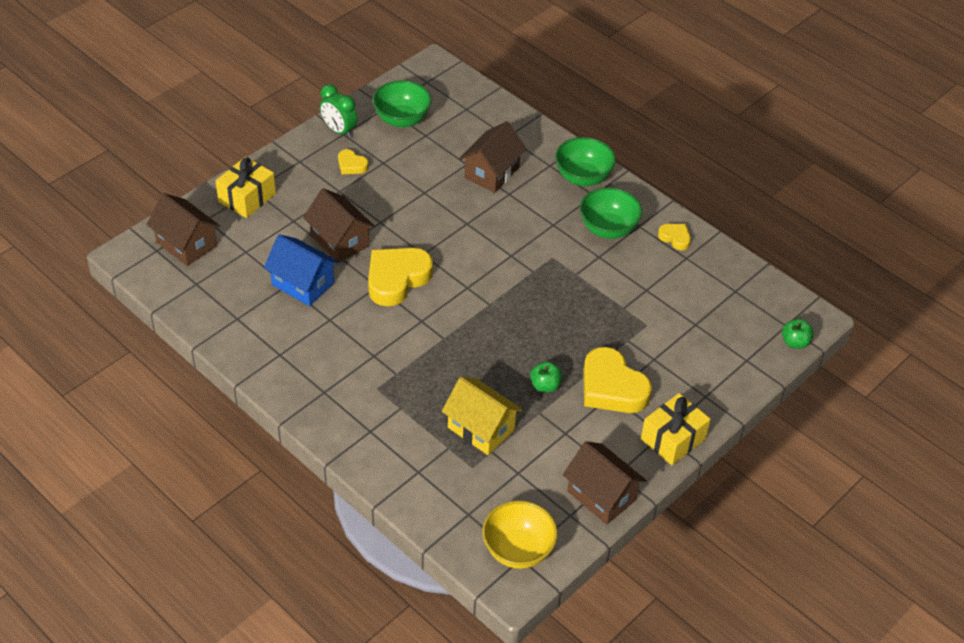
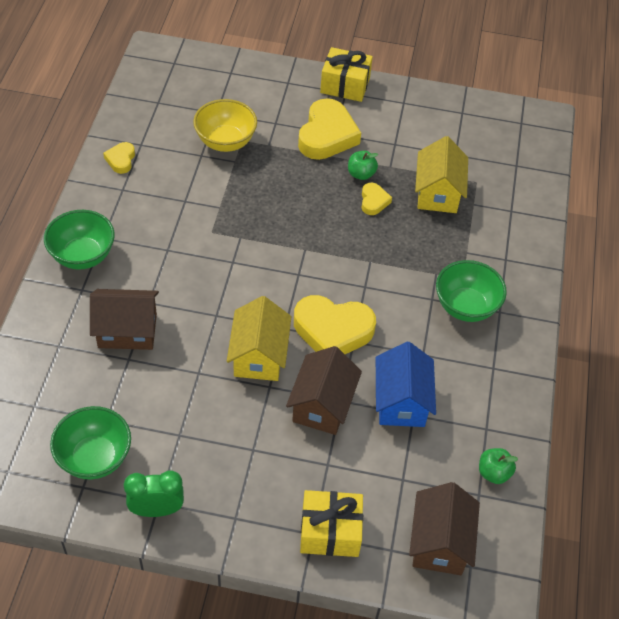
camera: 125 degrees left, 5 degrees up
(339, 131) = (157, 510): green clock -> green clock turned 105 degrees counterclockwise
(351, 165) = (205, 462): yellow heart -> yellow heart (373, 201)
(410, 228) = (259, 356): none -> yellow house
(518, 550) = (517, 126): yellow bowl -> yellow bowl (225, 142)
(601, 495) = (430, 103): brown house -> none
(608, 229) = (143, 208): green bowl -> green bowl (465, 306)
(795, 342) = (189, 53): green apple -> green apple (493, 473)

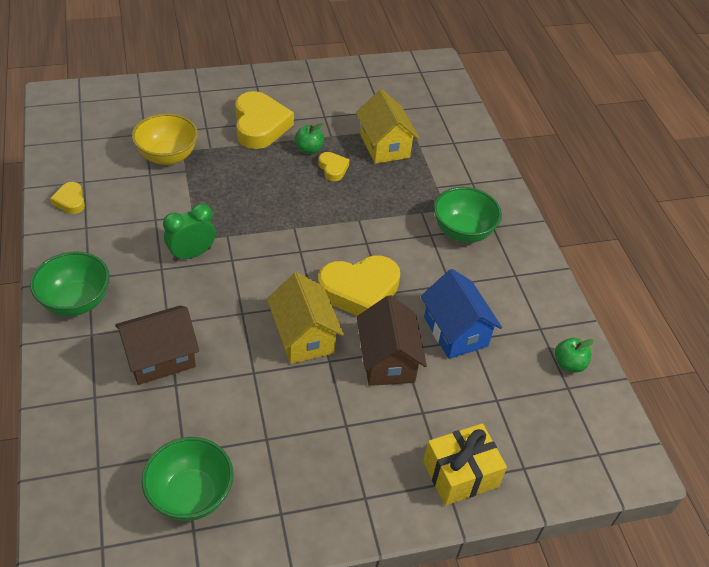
camera: 25 degrees left, 5 degrees down
(157, 510) = (283, 522): green clock -> green clock (191, 254)
(345, 85) = (253, 80): yellow gift -> none
(439, 543) = (561, 444): brown house -> none

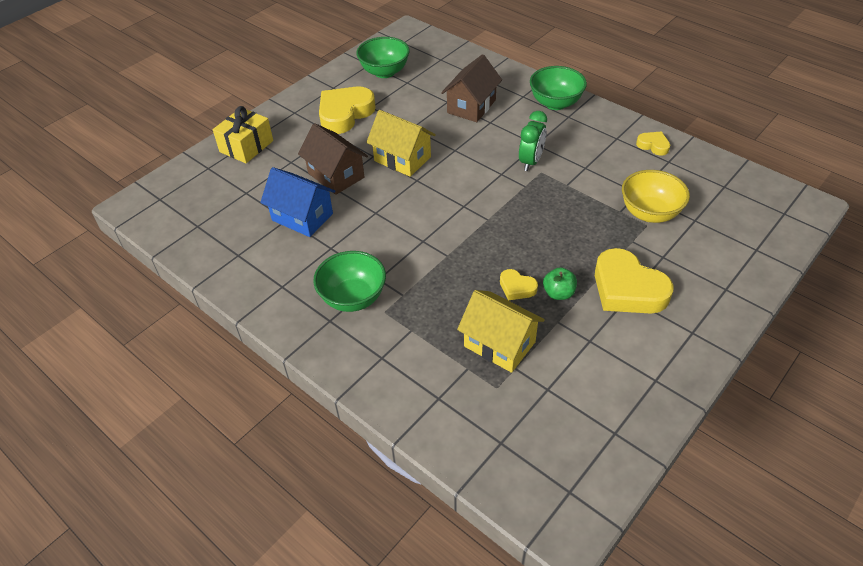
camera: 150 degrees right, 0 degrees up
(359, 290) = (394, 204): yellow heart -> yellow heart (345, 114)
(569, 364) = (203, 241): green apple -> none

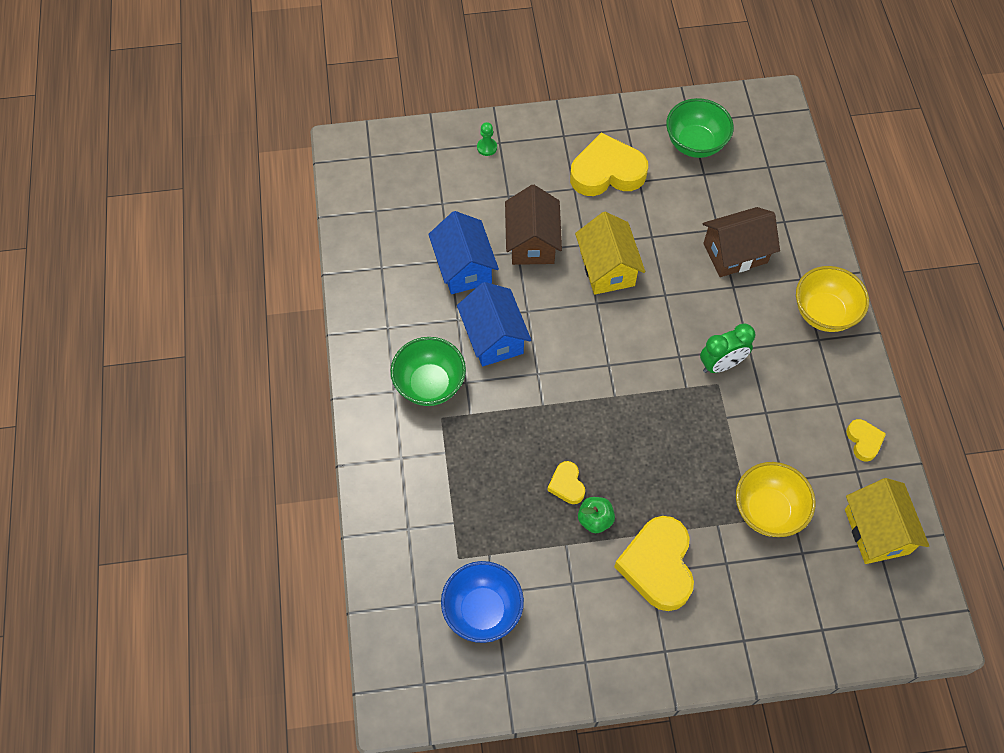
camera: 40 degrees right, 15 degrees up
(246, 146) = (487, 147): yellow gift -> green pawn
(369, 241) = (494, 337): none -> blue house
(499, 344) = (499, 523): yellow house -> yellow house (876, 531)
(552, 406) = (482, 610): none -> blue bowl
(555, 103) = (824, 313): green bowl -> yellow bowl

